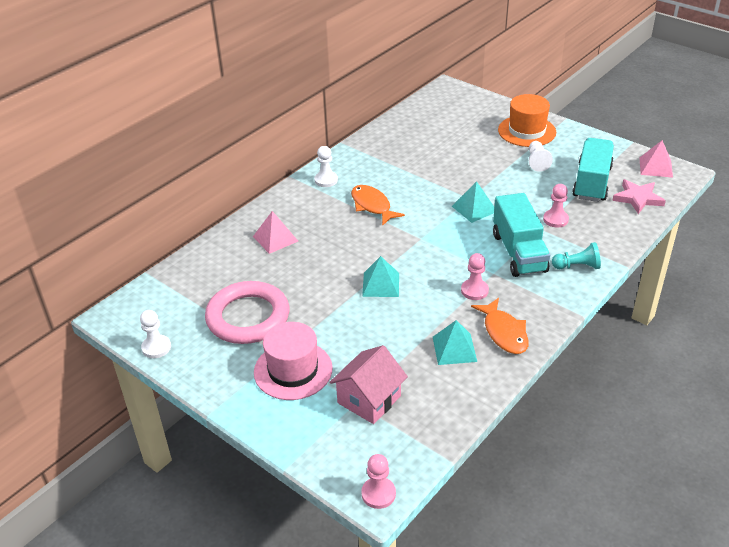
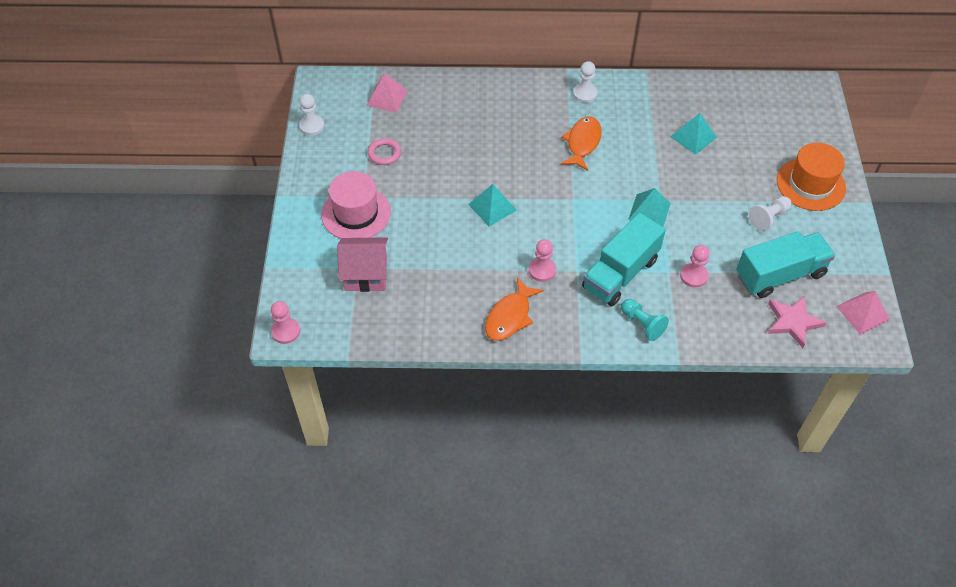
camera: 50 degrees right, 15 degrees up
(248, 317) = (384, 153): pink ring -> pink ring, size x0.44
(275, 238) = (482, 111): pink pyramid -> pink pyramid (387, 97)
(454, 349) = (462, 295): turquoise pyramid -> turquoise pyramid (693, 137)

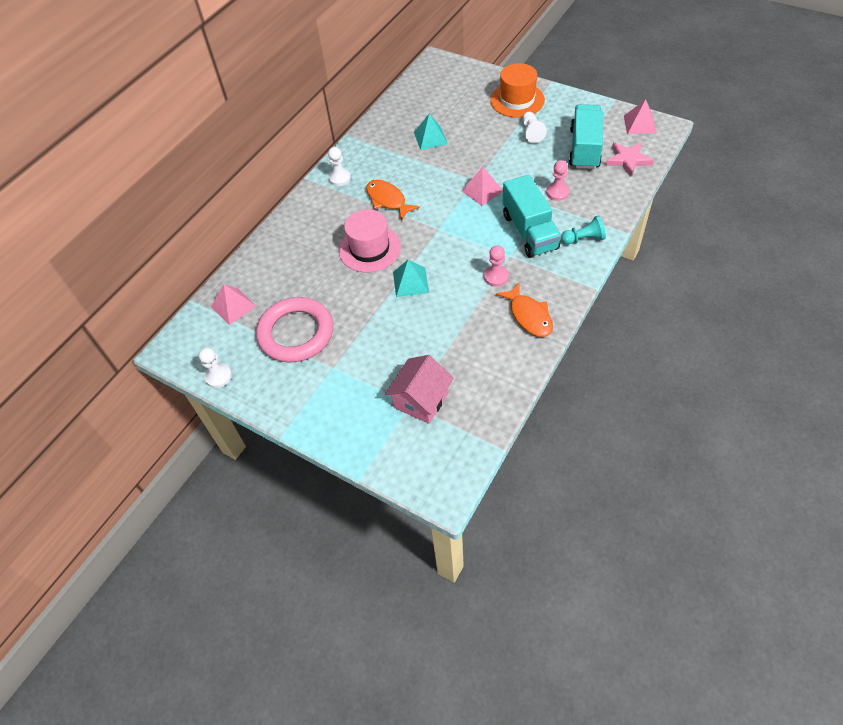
camera: 55 degrees left, 0 degrees up
(286, 331) = (445, 490): pink pawn -> none
(356, 213) = (347, 381): pink hat -> pink hat (369, 248)
(384, 153) = (296, 333): pink ring -> pink ring, size x2.26
(649, 211) = (482, 190): turquoise pyramid -> pink pyramid

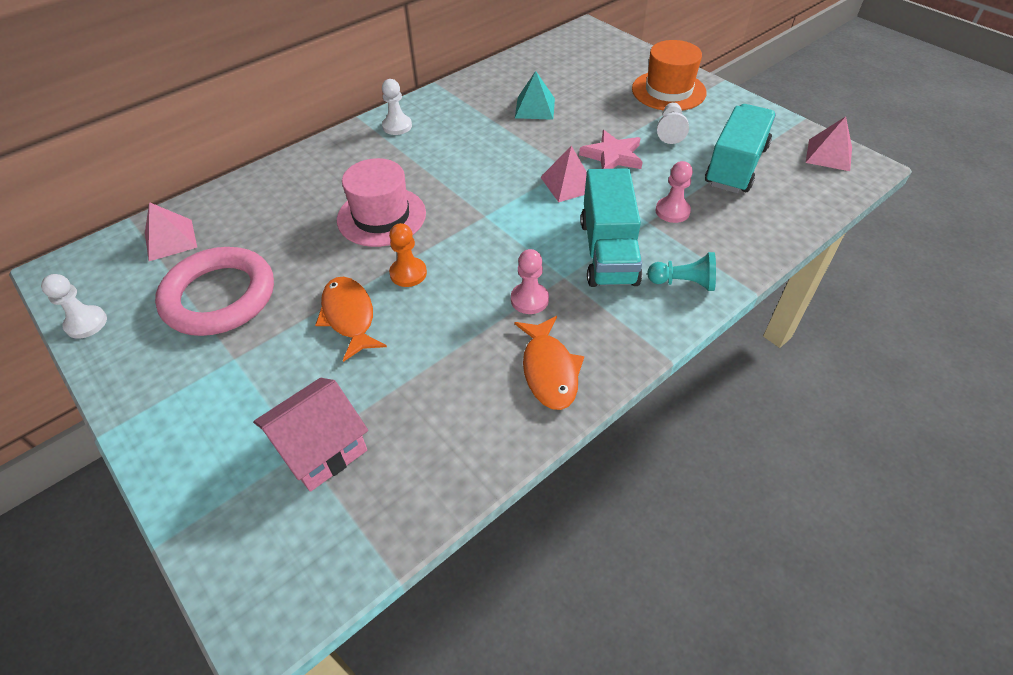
camera: 15 degrees right, 5 degrees down
(388, 200) = (440, 165): orange fish -> orange fish (349, 316)
(410, 282) = (408, 273): turquoise pyramid -> orange pawn
(628, 160) = (794, 195): pink star -> pink star (612, 156)

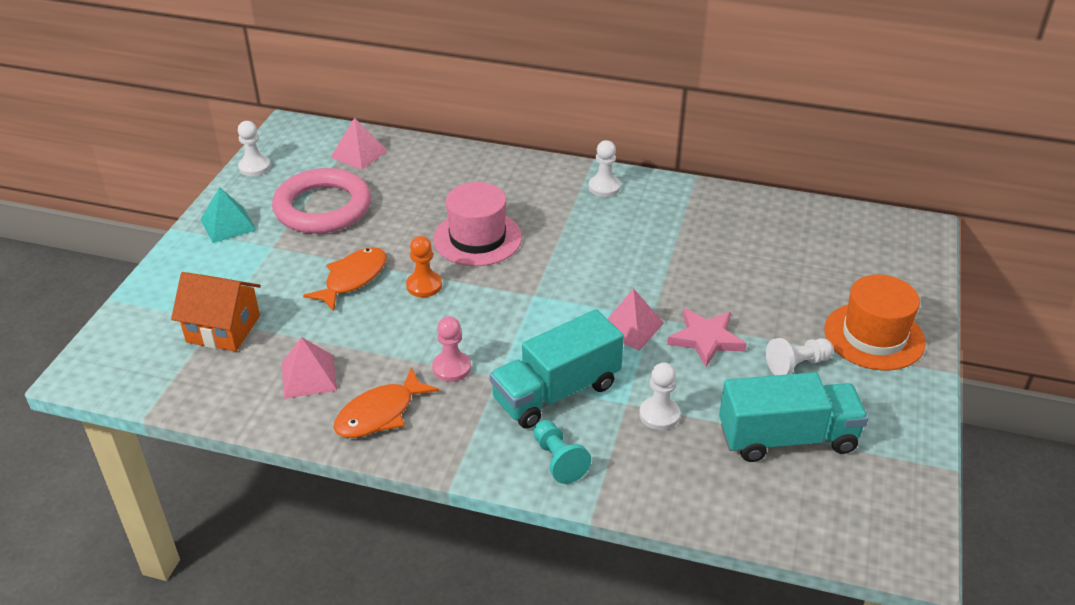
camera: 55 degrees right, 10 degrees down
(321, 448) = (223, 329): pink house -> orange house
(535, 108) = (727, 255): turquoise pyramid -> turquoise pyramid (228, 224)
(672, 211) = (659, 415): pink pawn -> white pawn
(829, 155) = (899, 513): pink pyramid -> pink pyramid (309, 376)

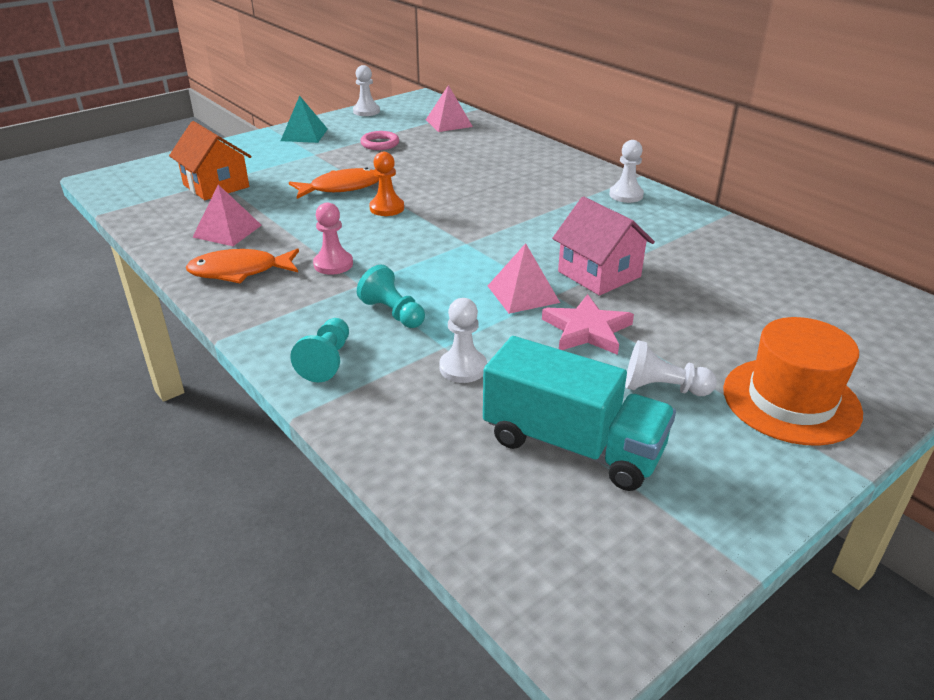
camera: 35 degrees right, 5 degrees down
(323, 207) = (380, 144): pink ring -> pink ring, size x0.44
(477, 238) = (469, 194): pink hat -> none
(556, 392) = (393, 313): turquoise truck -> turquoise pawn
(664, 282) = (599, 274): none -> pink house

